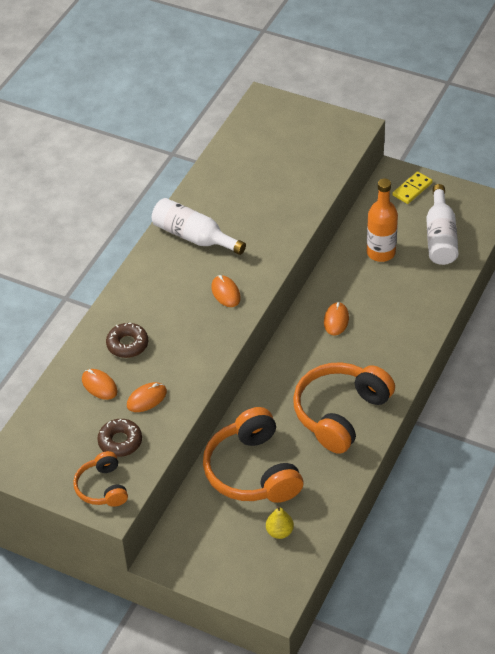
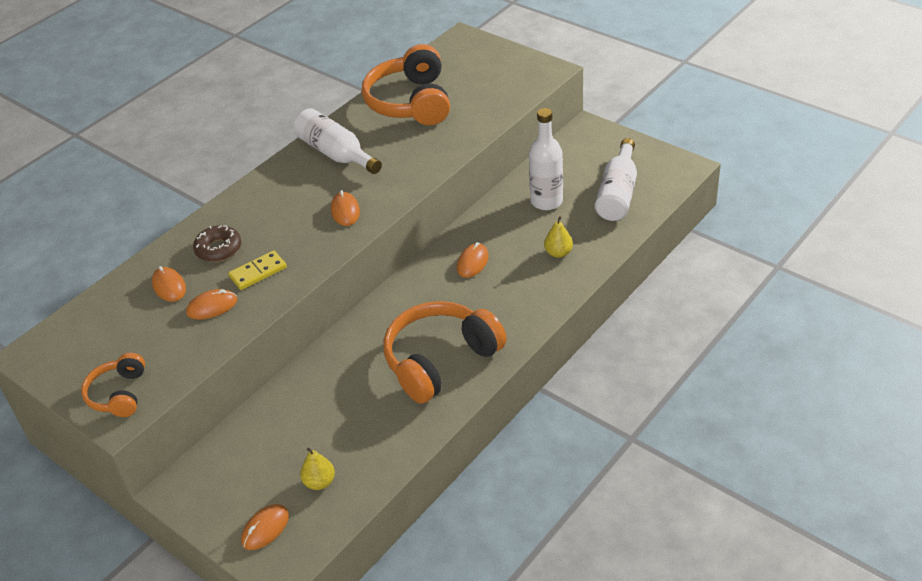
camera: 15 degrees right, 5 degrees down
(120, 441) = (162, 347): brown donut -> none
(250, 576) = (265, 528): none -> orange mouse
(252, 471) = (317, 408): orange headphones -> orange headphones (411, 102)
(381, 252) = (546, 201): orange bottle -> white bottle
(407, 301) = (558, 253): none -> yellow pear
(412, 189) = (602, 144): yellow domino -> yellow domino (258, 272)

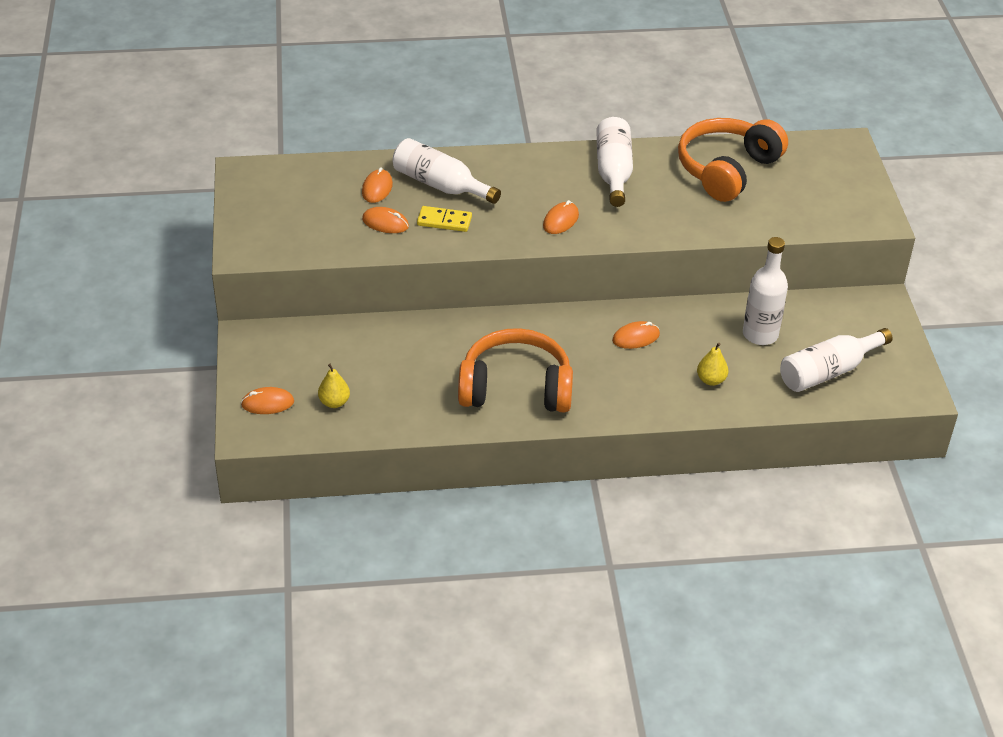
camera: 40 degrees right, 0 degrees up
(119, 394) = (261, 238): orange headphones -> none
(218, 249) = (440, 185): brown donut -> white bottle

